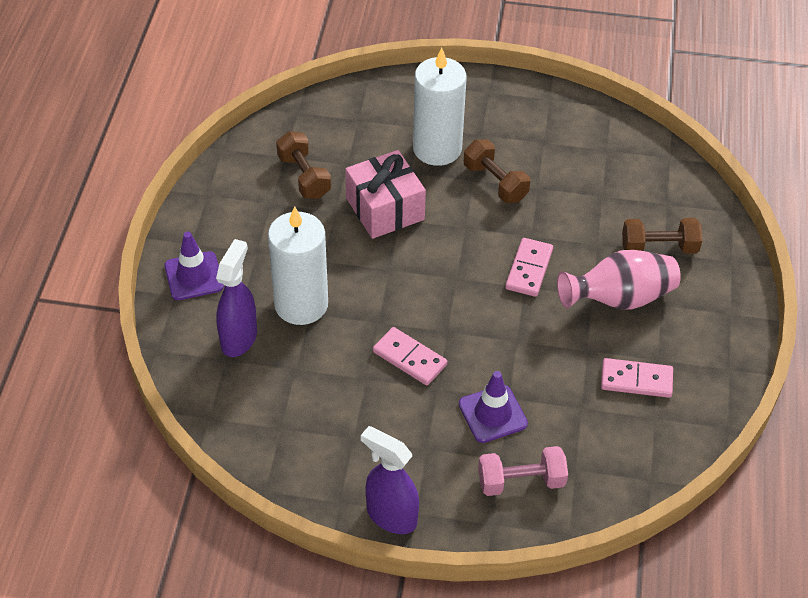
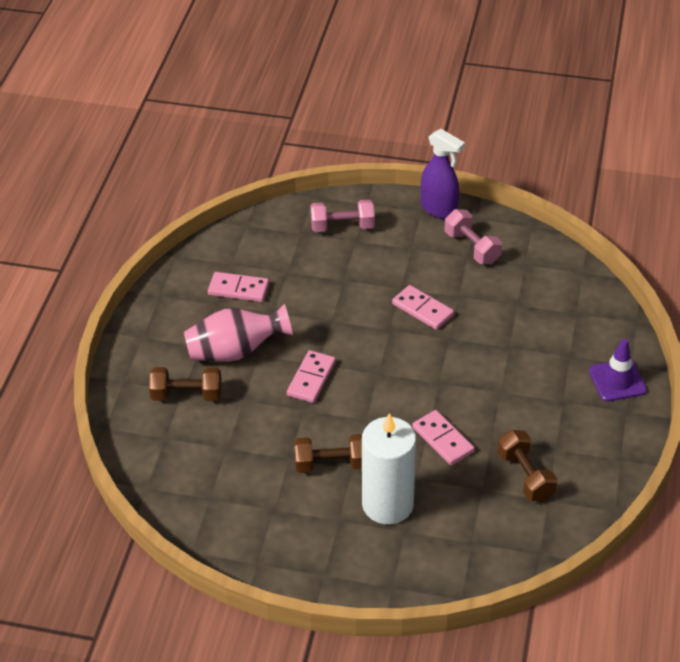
camera: 175 degrees left, 5 degrees down
(239, 338) = (567, 328): purple spray bottle -> none
(301, 304) = (517, 354): white candle -> none
(347, 452) = (472, 247): none -> pink dumbbell
(385, 209) = (443, 440): pink gift -> pink domino
(492, 414) = (358, 269): purple traffic cone -> none
(495, 183) = (331, 464): brown dumbbell -> brown dumbbell turned 60 degrees counterclockwise

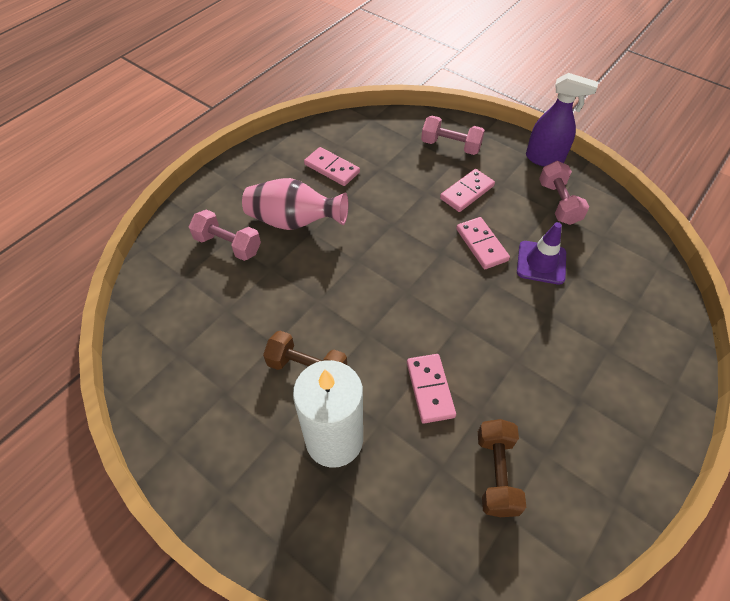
camera: 25 degrees right, 10 degrees up
(187, 395) = (228, 245): brown dumbbell -> pink dumbbell
(311, 378) = (342, 272): pink domino -> pink domino (467, 192)
(439, 209) = (544, 159): purple spray bottle -> purple spray bottle turned 45 degrees counterclockwise
(617, 380) = (651, 400): purple traffic cone -> purple traffic cone (541, 262)

